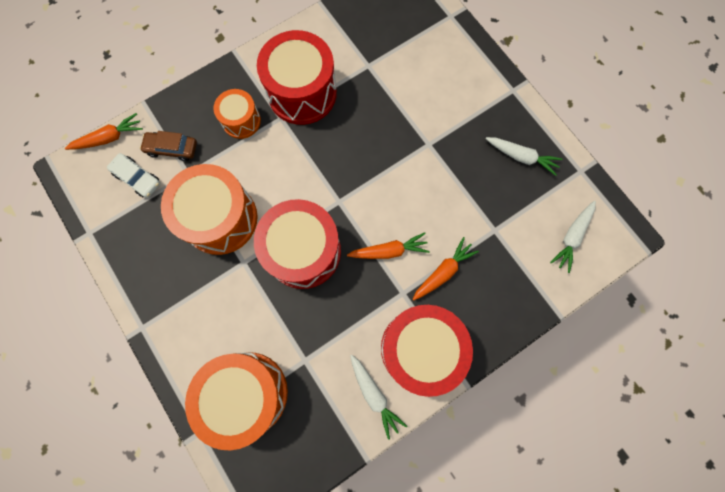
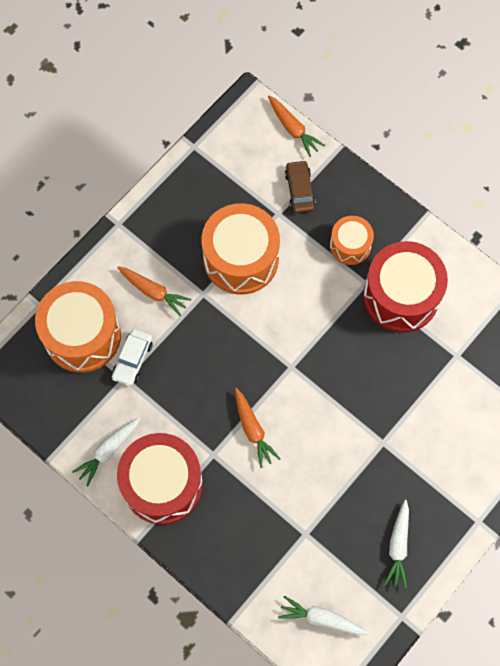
camera: 75 degrees right, 5 degrees down
(137, 178) = (259, 169): white car -> white car (132, 359)
(303, 251) = (229, 346): red drum -> none
(443, 272) = (246, 489): orange carrot -> orange carrot (153, 292)

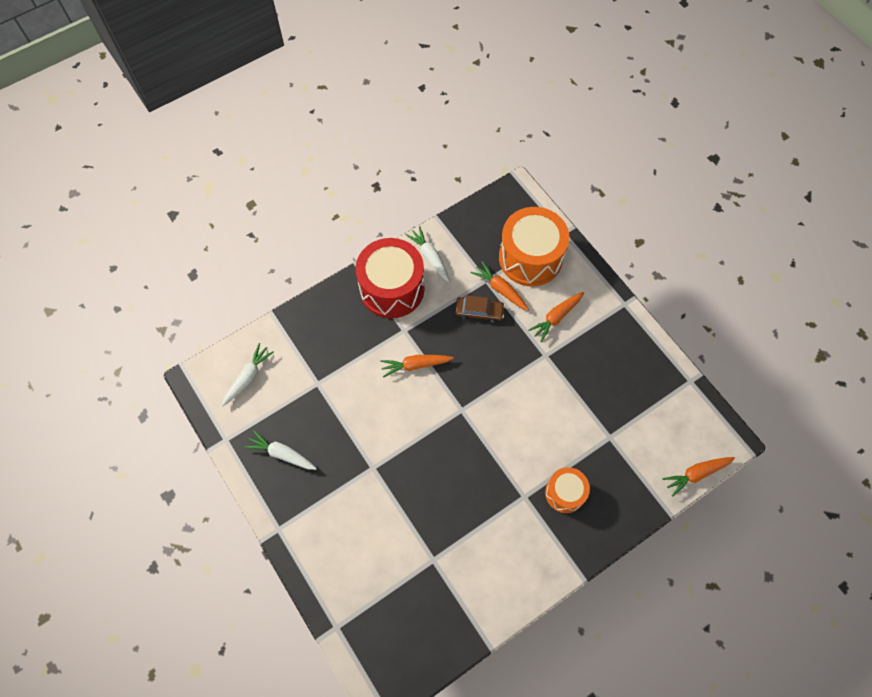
camera: 105 degrees right, 5 degrees down
(132, 359) = (500, 289): white car -> orange carrot
(241, 259) = (571, 394): orange drum -> none
(299, 190) = (630, 463): brown car -> brown car (479, 312)
(401, 296) = (504, 525): red drum -> none

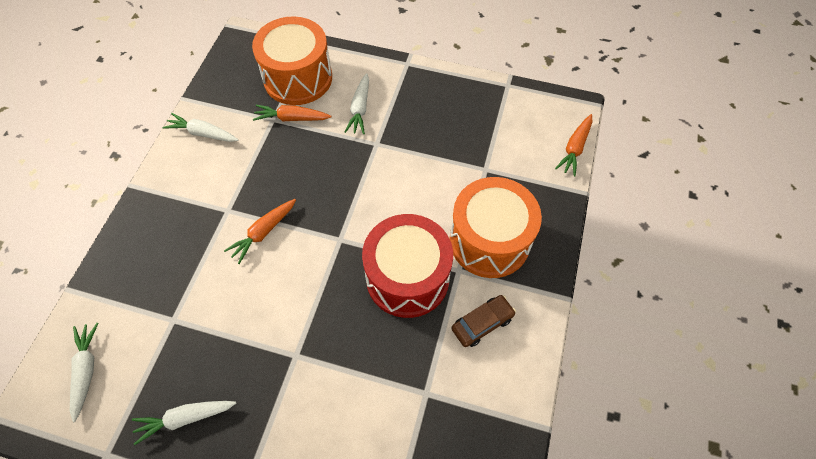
camera: 40 degrees left, 5 degrees down
(392, 288) = (186, 183): red drum -> red drum (407, 278)
(479, 312) = (287, 148): brown car -> brown car (482, 323)
(556, 317) = (360, 109): orange carrot -> white carrot
(564, 493) = (489, 241): orange drum -> orange drum, size x1.82

